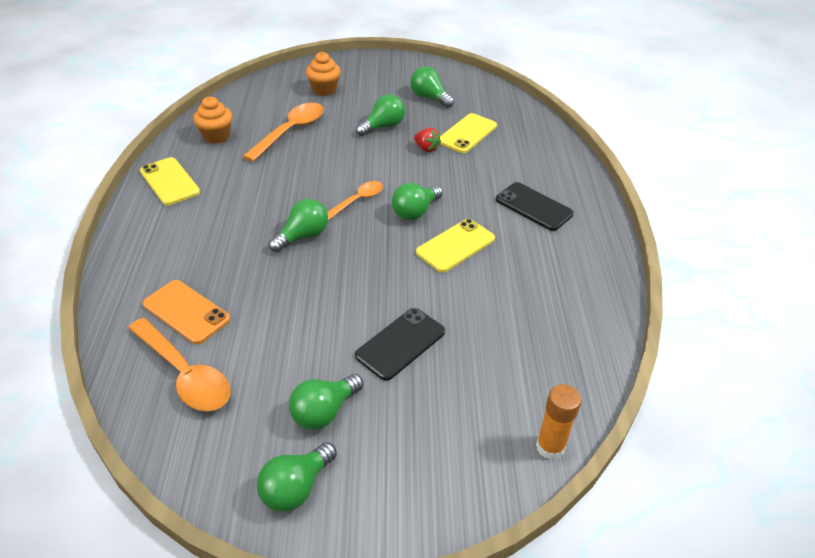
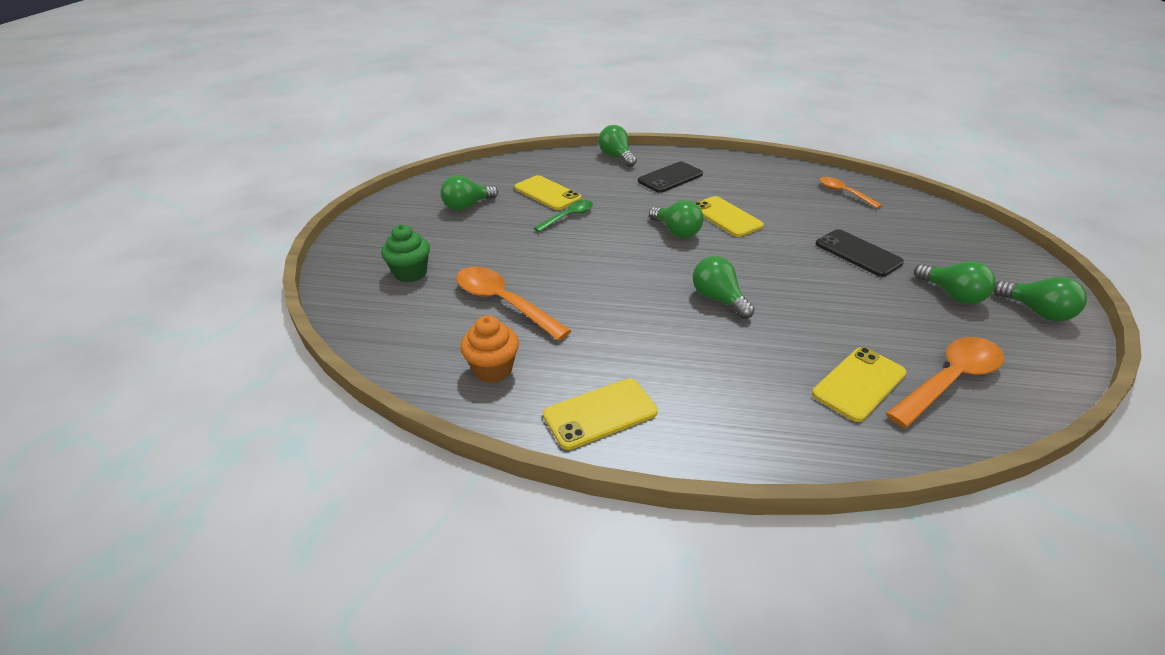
camera: 80 degrees left, 5 degrees down
(186, 312) = (859, 383): orange phone -> yellow phone
(324, 90) = (410, 273): orange cupcake -> green cupcake
(357, 200) = (656, 262): orange spoon -> orange spoon (843, 193)
(383, 126) = (516, 238): green light bulb -> green light bulb (616, 157)
(426, 148) = (568, 216): red strawberry -> green spoon
(550, 447) = (932, 206): orange glue stick -> none

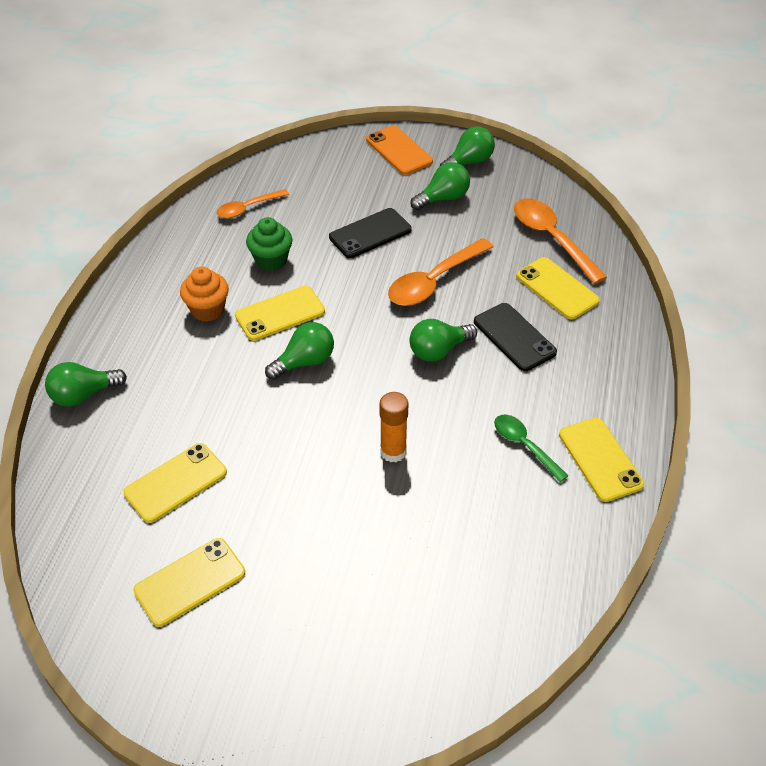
camera: 85 degrees left, 10 degrees up
(410, 273) = (360, 639): green cupcake -> green cupcake (271, 260)
(467, 206) = (190, 582): green light bulb -> yellow phone
(492, 369) = (544, 542): orange cupcake -> orange cupcake (207, 310)
(503, 303) = (432, 534): orange spoon -> orange spoon (434, 281)
(568, 216) = (247, 462): green spoon -> green spoon (524, 445)
(589, 279) = (393, 452): none -> orange glue stick
(670, 178) = (167, 346): black phone -> black phone (514, 337)
(1005, 263) = (399, 151): none -> orange phone

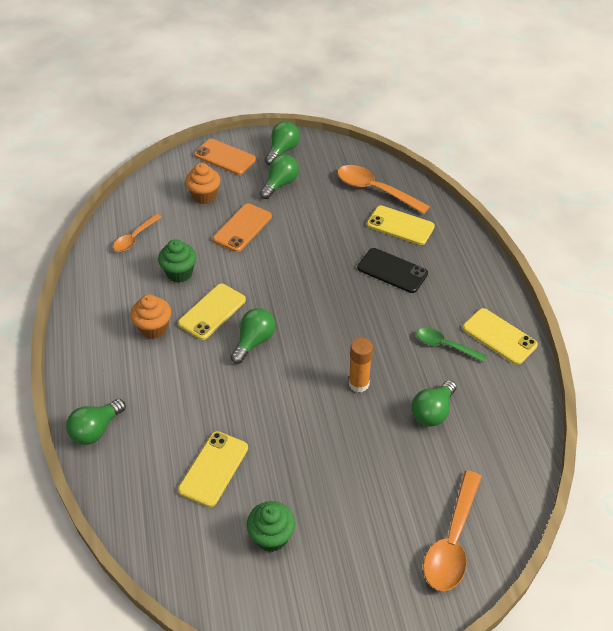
camera: 25 degrees left, 0 degrees up
(190, 582) = (271, 537): yellow phone -> green cupcake
(350, 186) = (204, 196): none -> orange cupcake
(370, 233) = (242, 228): black phone -> orange phone
(434, 281) = (311, 249): orange spoon -> orange spoon (452, 541)
(438, 351) = (346, 299): green light bulb -> green light bulb (432, 412)

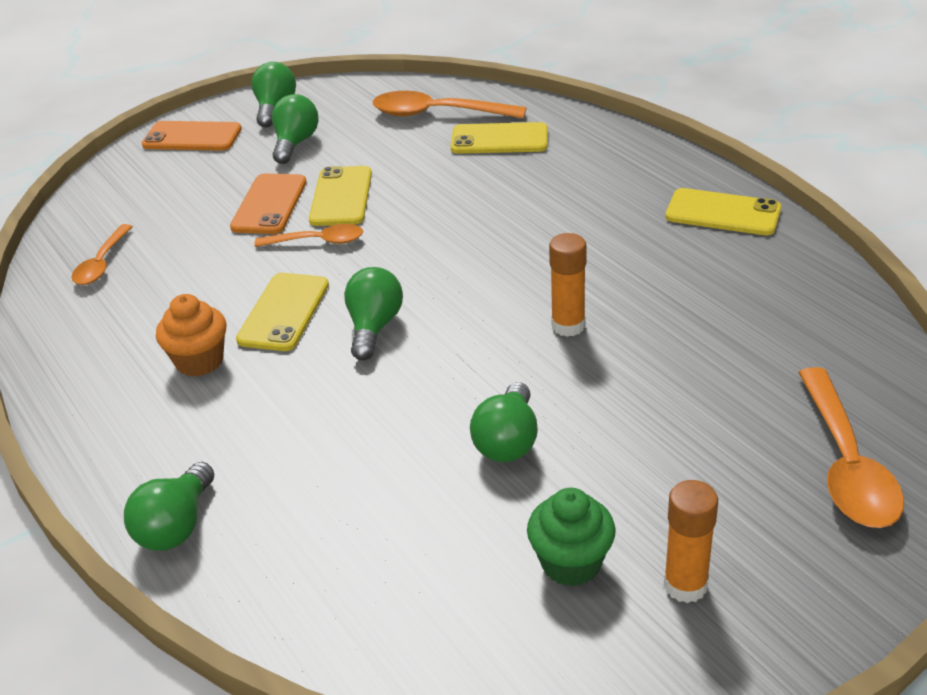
camera: 20 degrees left, 10 degrees down
(179, 273) = (201, 283): green cupcake -> none
(204, 196) = (187, 186): orange cupcake -> none
(213, 468) = (414, 507): yellow phone -> yellow phone (341, 197)
(255, 267) = (318, 241): none -> orange spoon
(320, 575) = (685, 585): none -> orange glue stick
(392, 271) = (523, 188): black phone -> none
(432, 412) = (698, 323): green light bulb -> green light bulb (507, 441)
(445, 345) = (657, 245): green spoon -> none

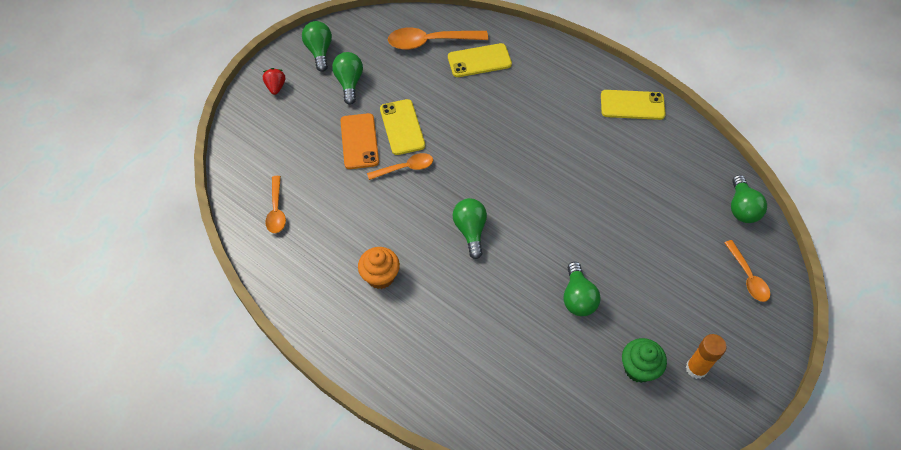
camera: 20 degrees left, 20 degrees up
(176, 526) = (427, 393): green light bulb -> green light bulb (741, 208)
(192, 137) = (276, 87): orange phone -> red strawberry
(284, 312) = (412, 229): yellow phone -> none
(568, 326) = (578, 209): orange glue stick -> none
(846, 464) = (748, 277): orange spoon -> orange spoon, size x0.61

